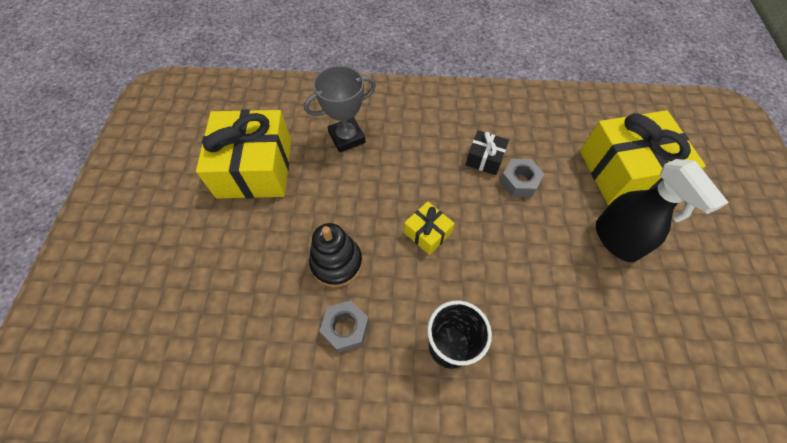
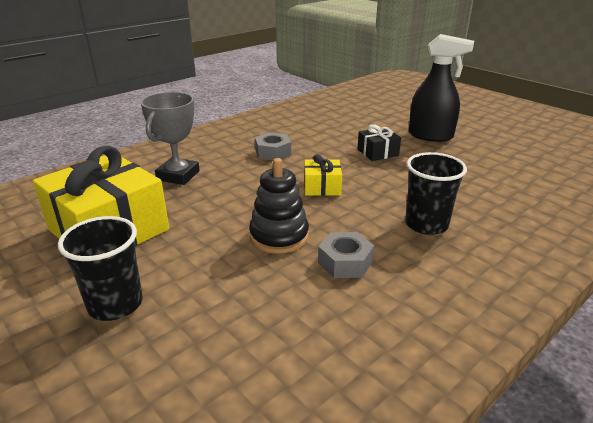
camera: 45 degrees left, 30 degrees down
(198, 243) = (115, 304): none -> black cup
(484, 159) = (303, 141): black gift -> black gift (377, 152)
(519, 182) = (341, 140): grey nut -> grey nut (273, 152)
(625, 171) = (390, 112): yellow gift -> none

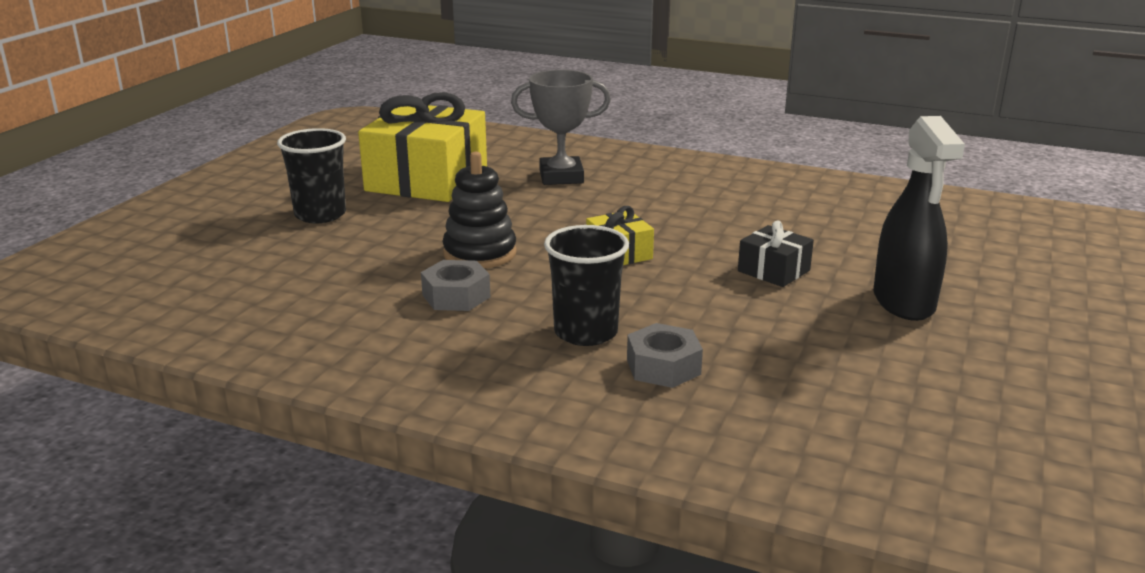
camera: 65 degrees right, 5 degrees down
(273, 152) = (682, 207): grey nut -> grey nut (663, 367)

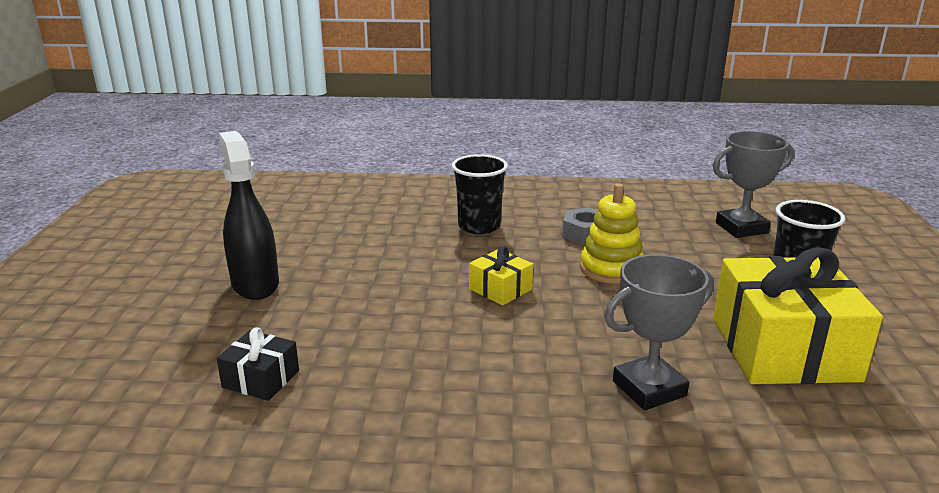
camera: 160 degrees right, 0 degrees up
(256, 271) = (741, 228): none -> grey trophy
(480, 253) = (611, 269): black stacking toy -> yellow stacking toy
(663, 367) = (420, 216): grey nut -> none
(773, 271) = (362, 295): black gift -> black gift (261, 379)

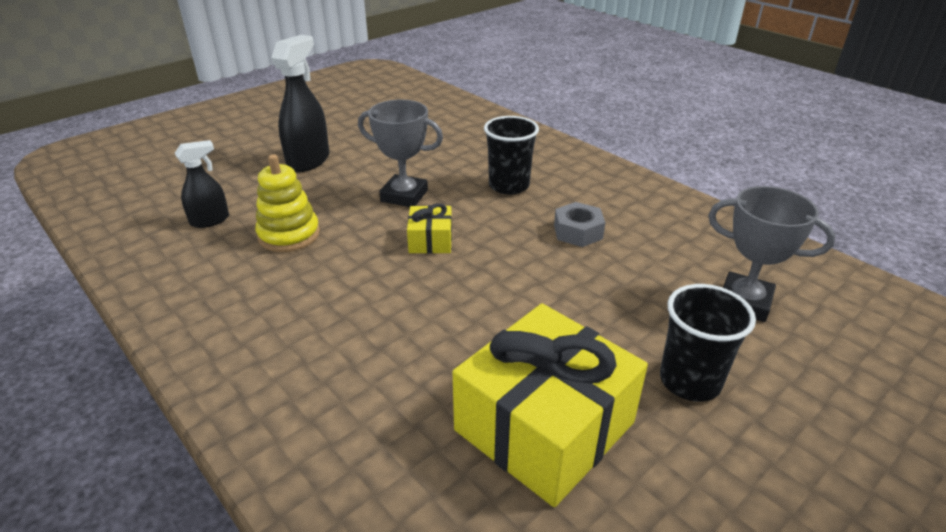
camera: 45 degrees right, 10 degrees up
(261, 379) = (210, 220): black gift -> black spray bottle
(611, 269) = (540, 271): yellow stacking toy -> yellow stacking toy (289, 235)
(649, 388) = (379, 376): grey trophy -> grey trophy (404, 196)

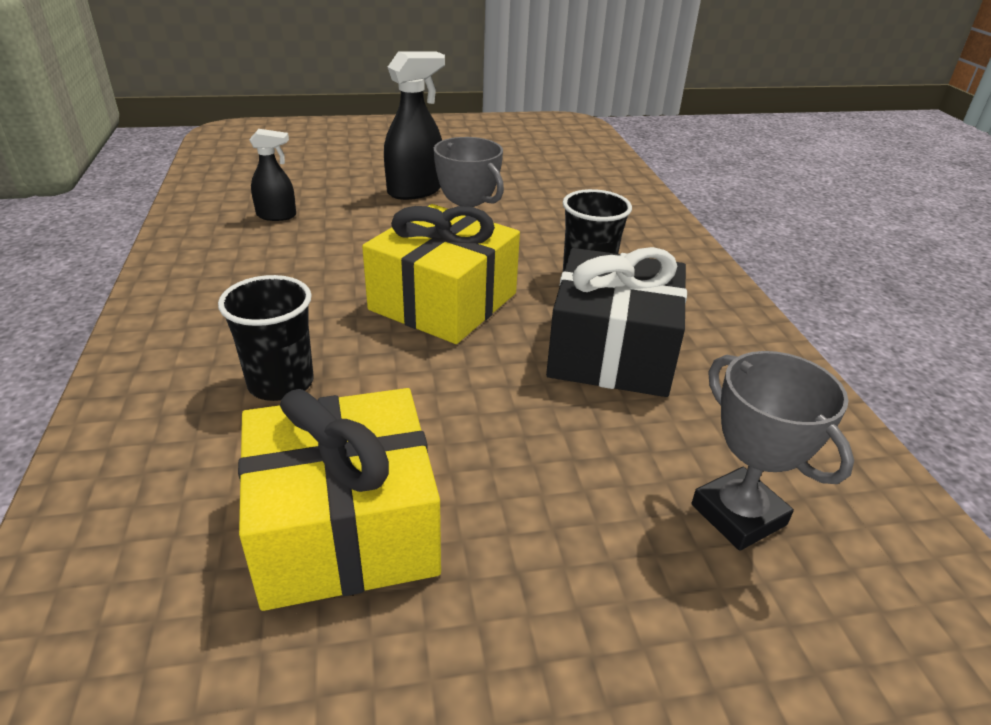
camera: 30 degrees right, 0 degrees up
(289, 235) = (324, 250): yellow stacking toy -> none
(430, 240) = (443, 301): yellow gift -> yellow gift, size x2.18
(578, 232) = (612, 351): grey nut -> black gift
(690, 381) = (558, 567): black cup -> black cup (281, 383)

